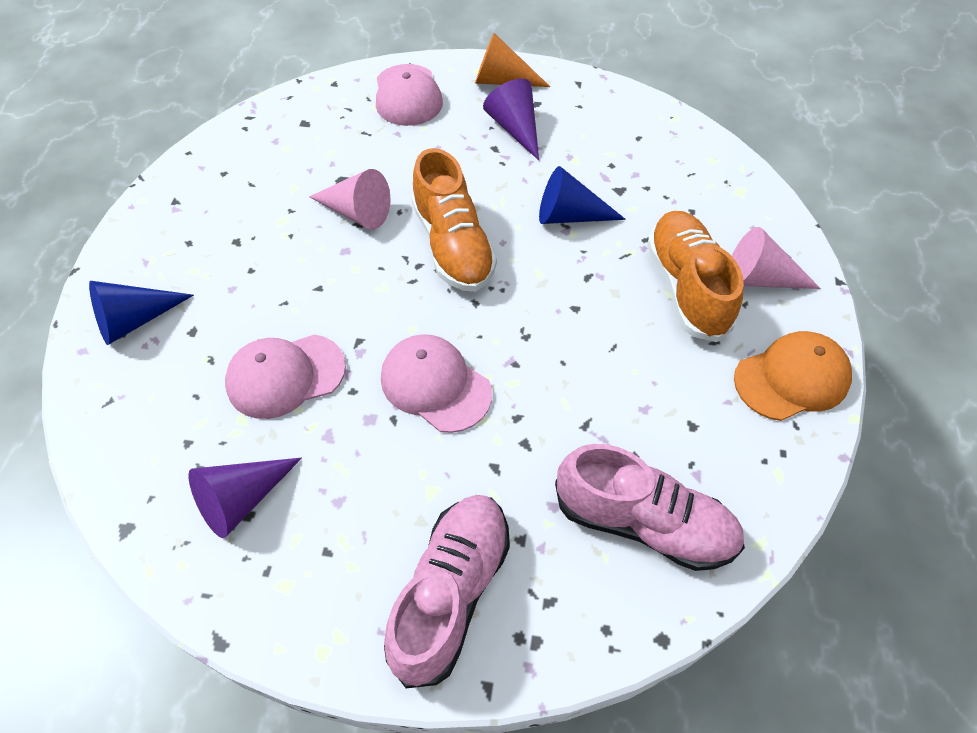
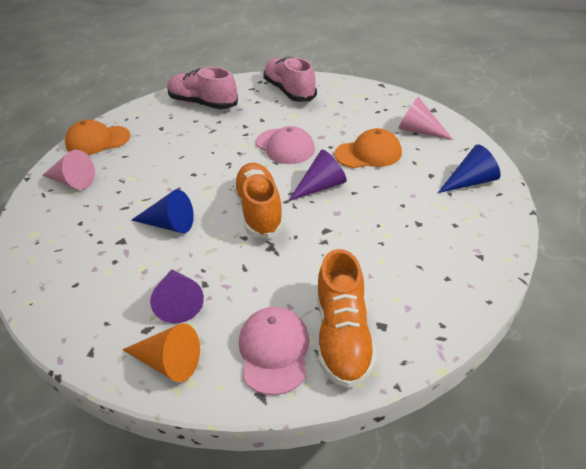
camera: 170 degrees left, 15 degrees down
(242, 500) = (381, 115): purple cone -> purple cone (320, 187)
(285, 376) = (368, 153): pink cap -> orange cap
(357, 212) = (328, 237): pink cone -> pink cone (419, 131)
(451, 593) = (289, 91): pink shoe -> pink shoe turned 120 degrees clockwise
(686, 287) = (120, 180): orange shoe -> orange shoe (342, 336)

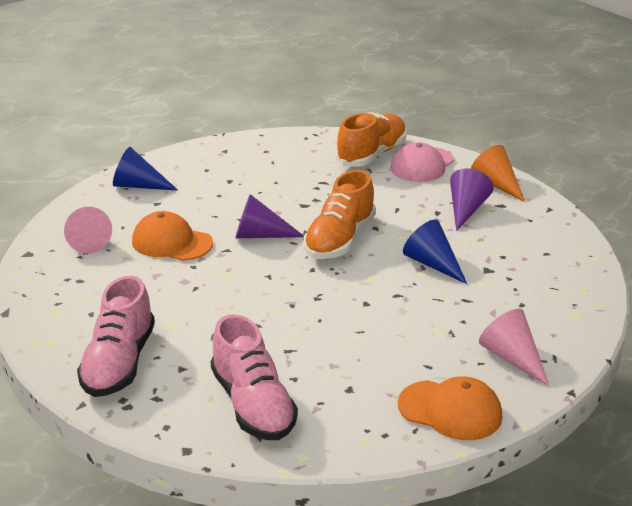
camera: 145 degrees left, 10 degrees down
(285, 146) = (236, 288): pink cap -> none

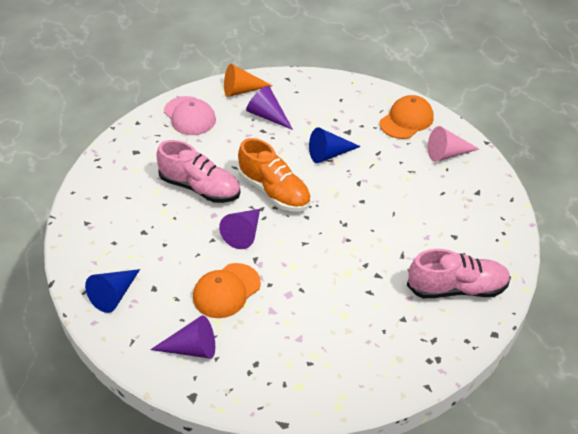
camera: 70 degrees left, 15 degrees up
(87, 240) = (192, 348): pink cone -> purple cone
(119, 363) = (384, 355): pink shoe -> pink shoe (200, 188)
(371, 155) = (156, 137): orange shoe -> none
(450, 410) = (489, 197): orange cap -> orange cap (406, 120)

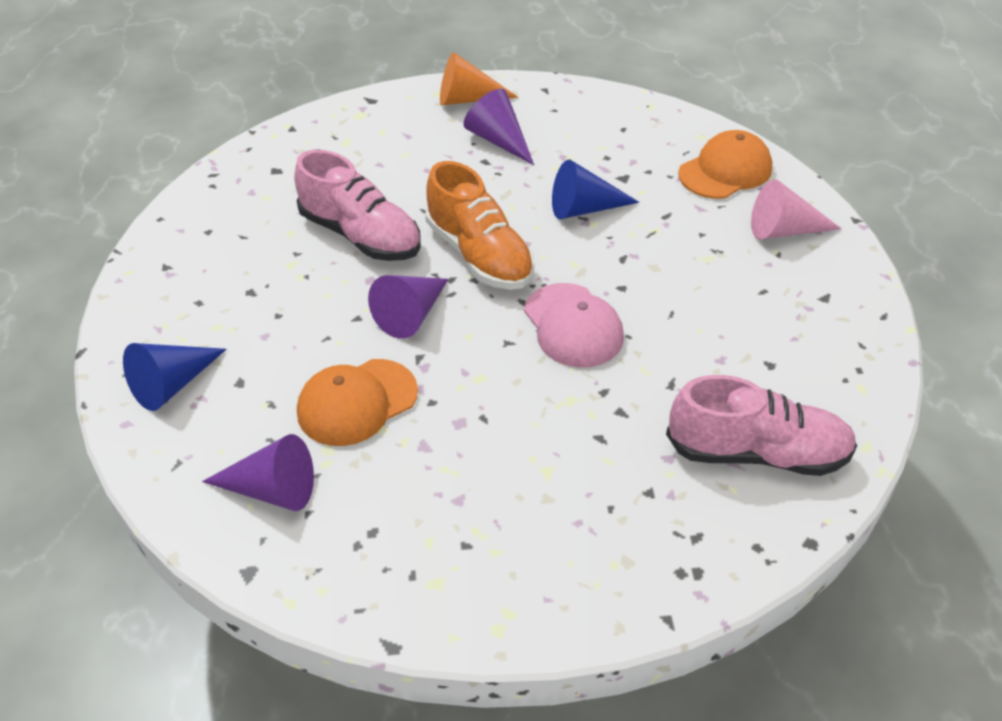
camera: 10 degrees right, 0 degrees up
(189, 116) = (375, 128): pink cap -> pink cap (573, 325)

